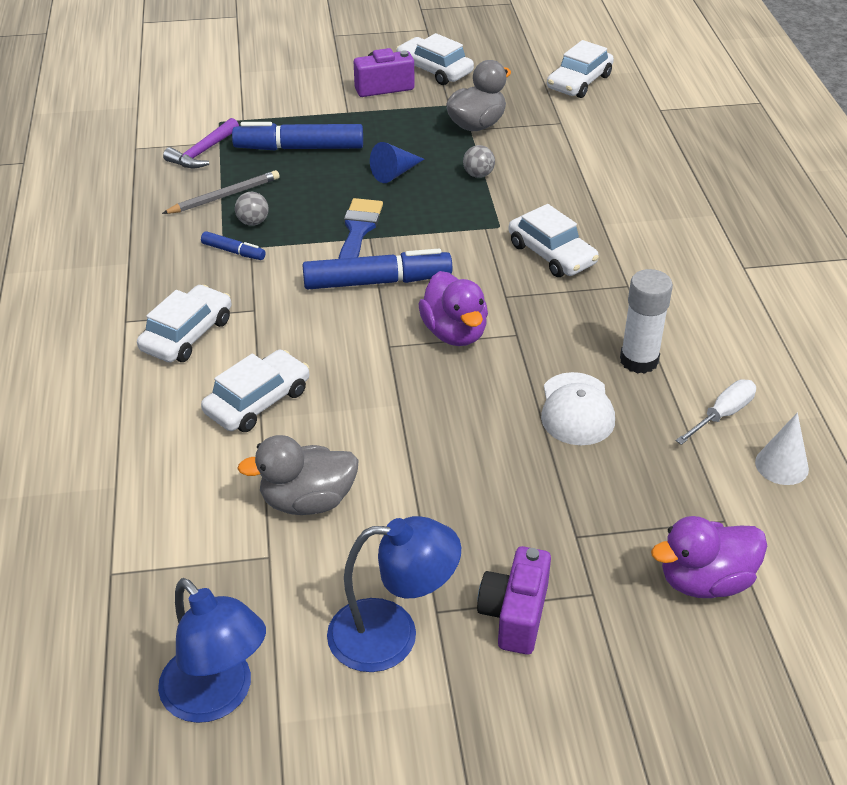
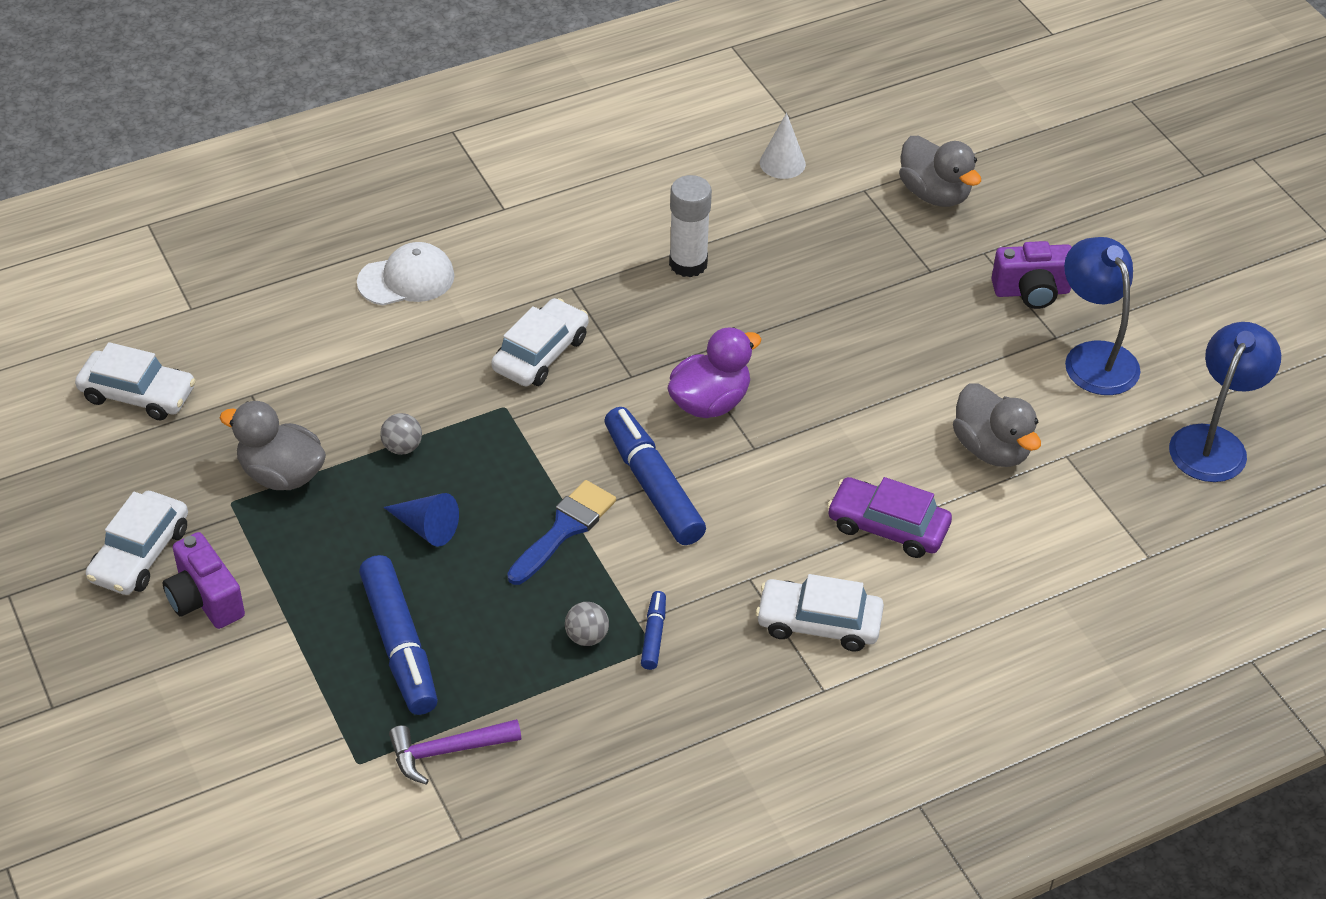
camera: 110 degrees left, 5 degrees up
(202, 152) = (447, 751): purple hammer -> purple hammer turned 150 degrees clockwise
(224, 196) = (542, 687): grey pencil -> none
(258, 401) = (888, 526): white car -> purple car
(358, 231) = (564, 529): blue brush -> blue brush turned 135 degrees clockwise
(576, 409) = (778, 295): white cap -> white cap (406, 279)
(705, 581) = (934, 194): purple duck -> grey duck
(722, 414) = (737, 202): white screwdriver -> none

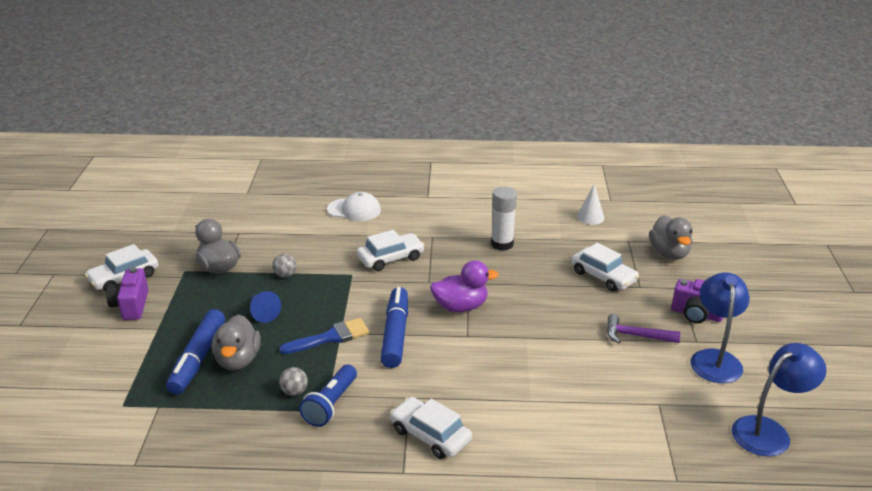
camera: 30 degrees right, 15 degrees down
(138, 394) = (190, 217): white car -> white car (603, 276)
(447, 751) = (170, 418): purple hammer -> purple hammer (636, 336)
(653, 635) = (331, 405): blue marker -> blue flashlight
(888, 526) = (514, 401): purple car -> none
(991, 449) = (611, 383): grey duck -> grey duck (238, 360)

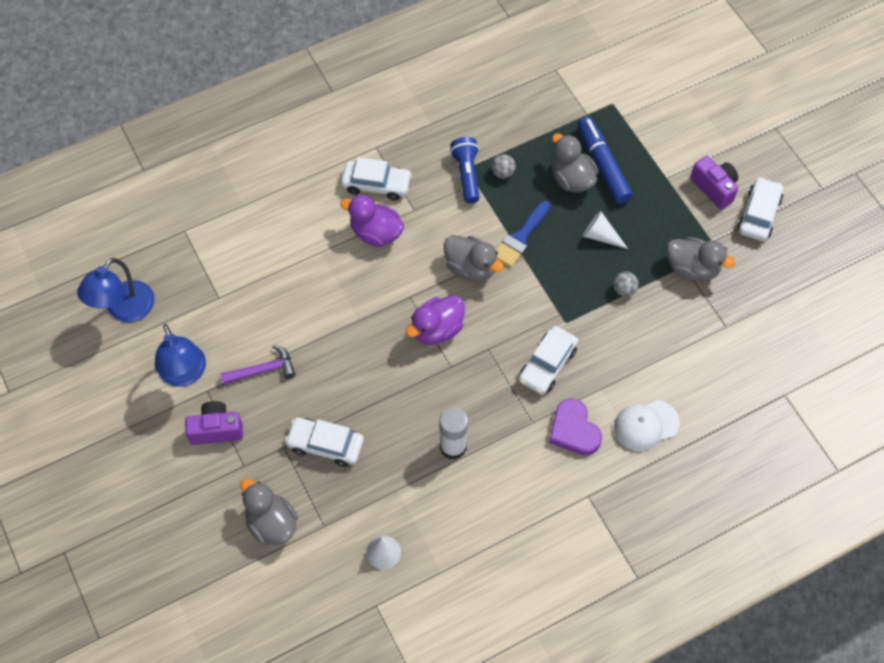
camera: 150 degrees right, 30 degrees up
(262, 312) = (600, 236): blue cone -> white cone
(395, 334) = (471, 268): blue marker -> grey duck
(406, 223) = (574, 430): none -> purple heart
(463, 393) = (376, 233): none -> purple duck

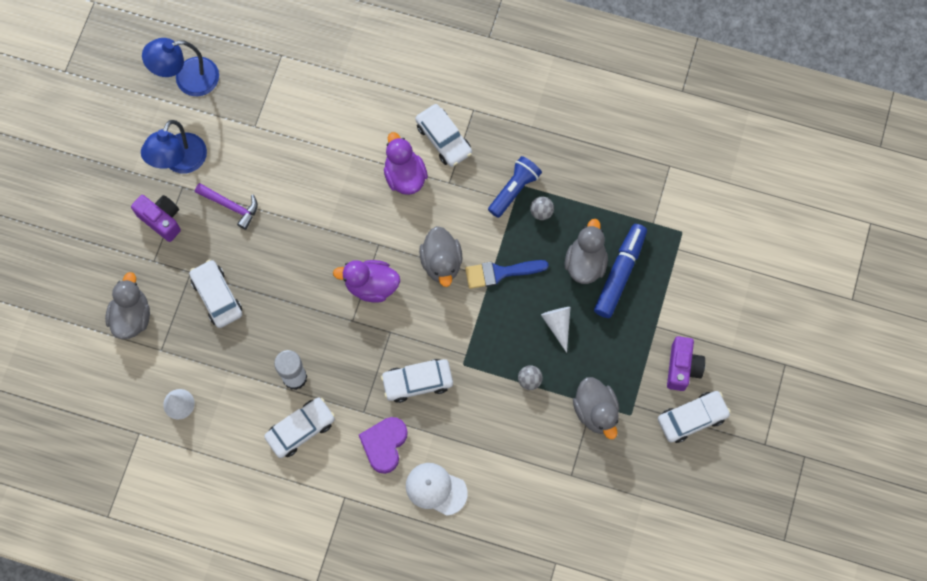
camera: 45 degrees right, 10 degrees up
(500, 479) = (301, 429): none -> white car

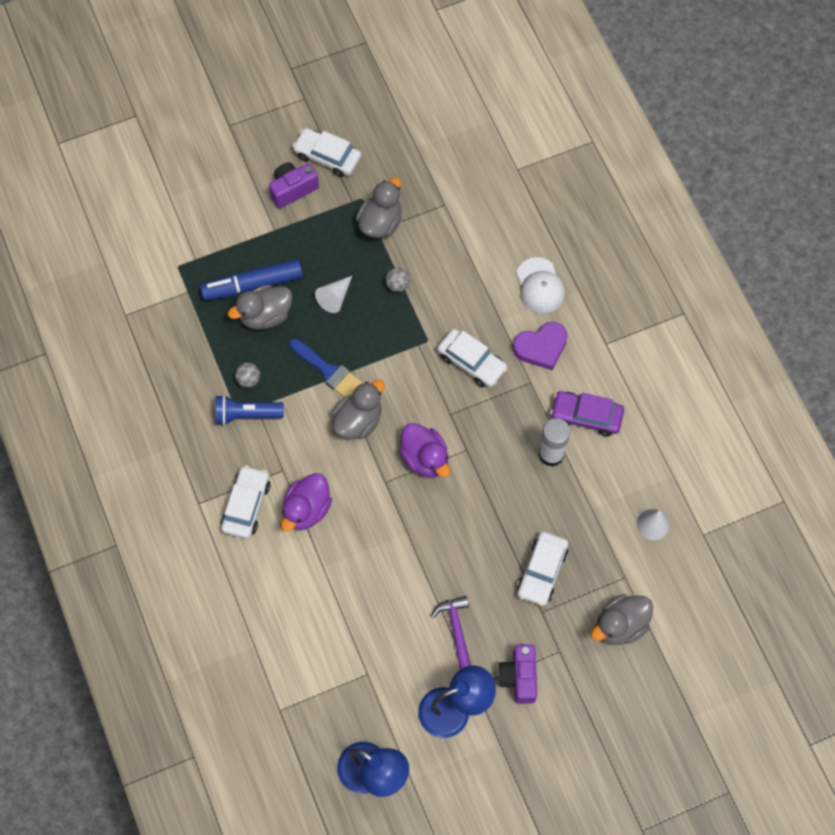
camera: 130 degrees left, 5 degrees down
(301, 429) = (586, 416): white car -> purple car

